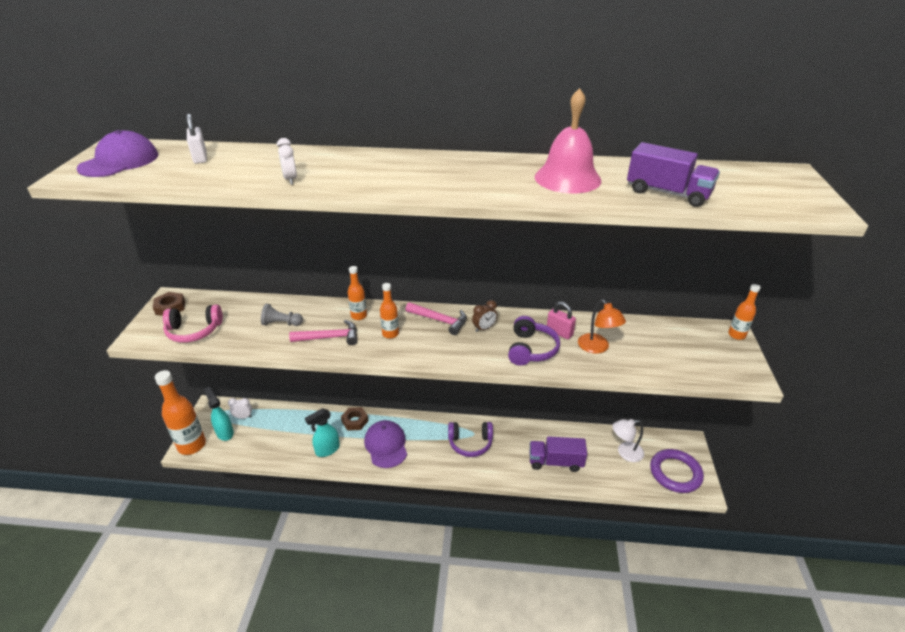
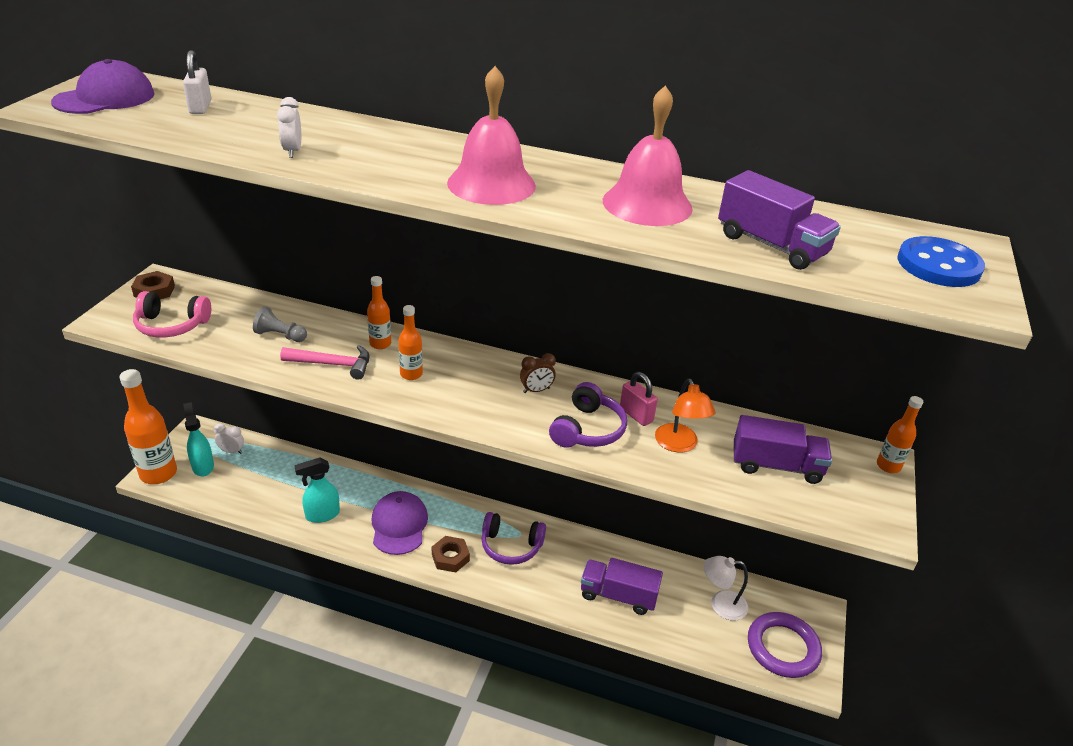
camera: 10 degrees right, 0 degrees up
(355, 421) = (369, 485): brown nut -> brown nut (450, 557)
(440, 320) = (482, 369): pink hammer -> none
(451, 181) = (491, 184): none -> pink bell
(666, 349) = (776, 466): none -> purple truck
(781, 189) = (938, 265): none -> blue button

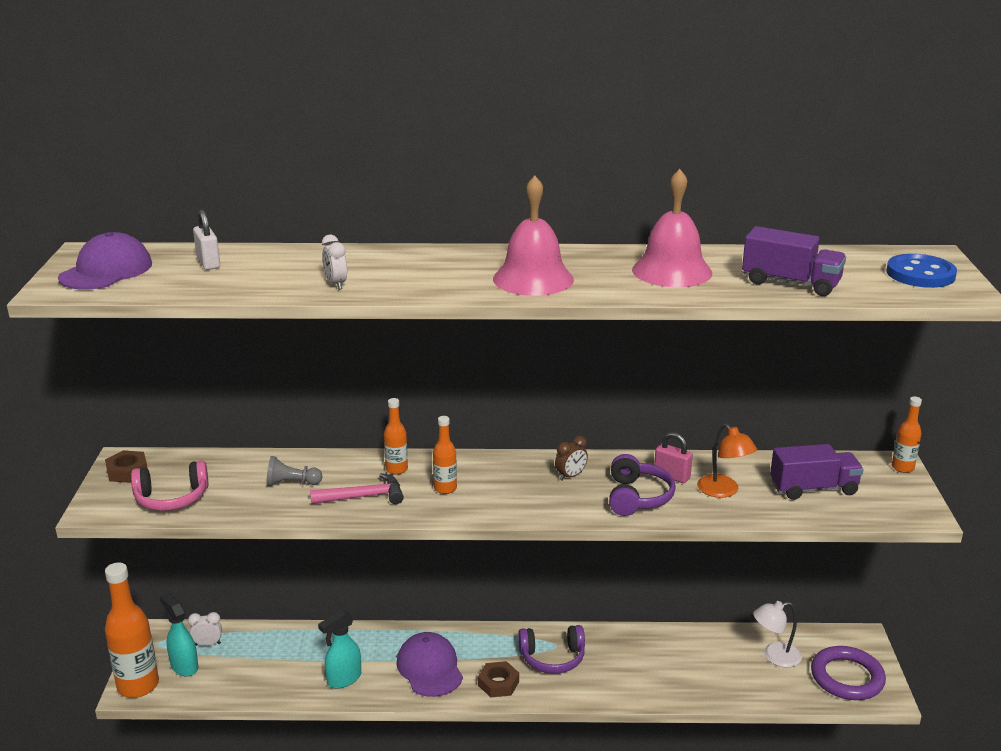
camera: 15 degrees left, 10 degrees down
(618, 596) = (678, 674): purple truck -> none

